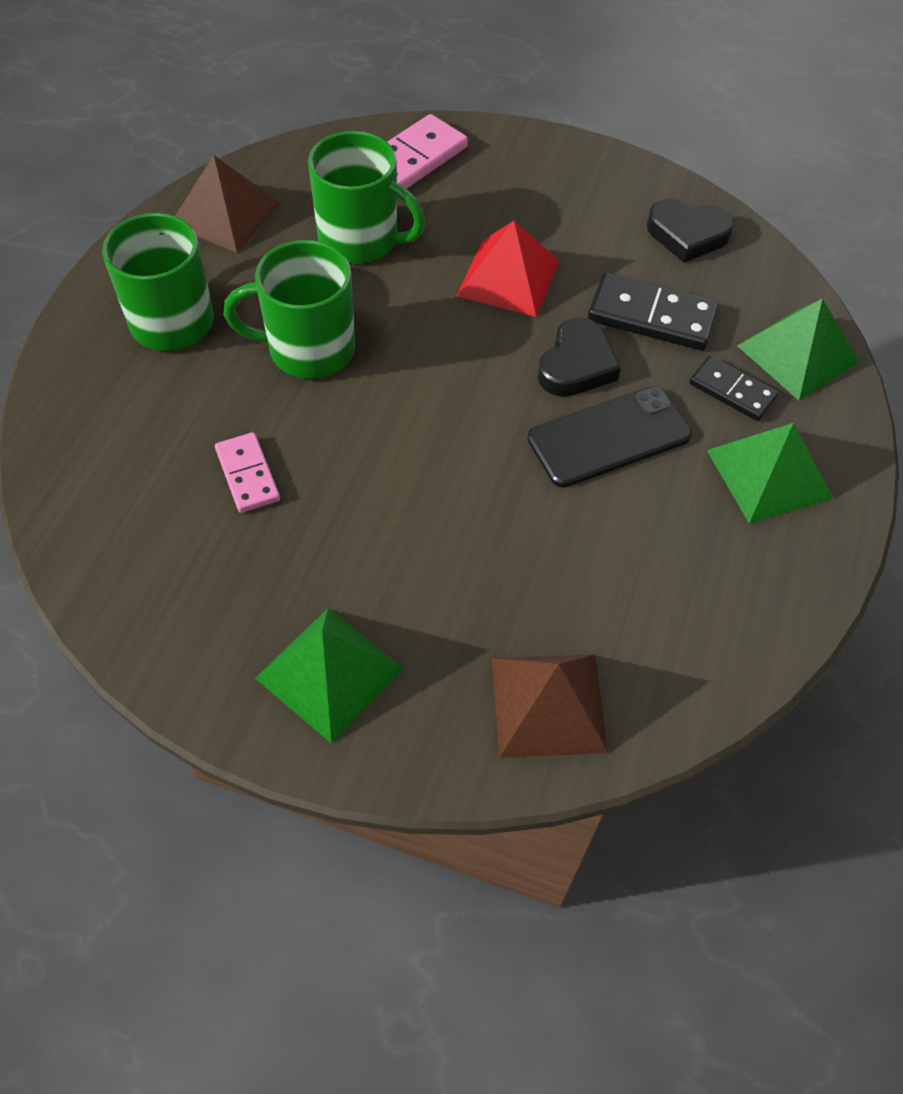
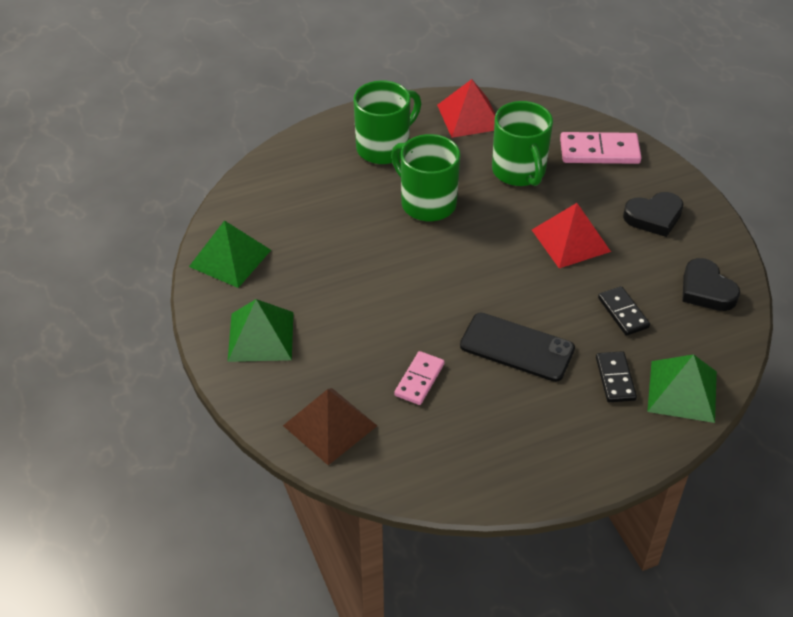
camera: 50 degrees right, 10 degrees down
(225, 214) = (469, 116): brown pyramid -> red pyramid
(247, 475) = (330, 235): pink domino -> pink domino (419, 380)
(576, 365) = (548, 304): black heart -> black heart (654, 217)
(651, 316) = (623, 313): black domino -> black domino, size x0.64
(769, 474) = (577, 429): green pyramid -> green pyramid (230, 258)

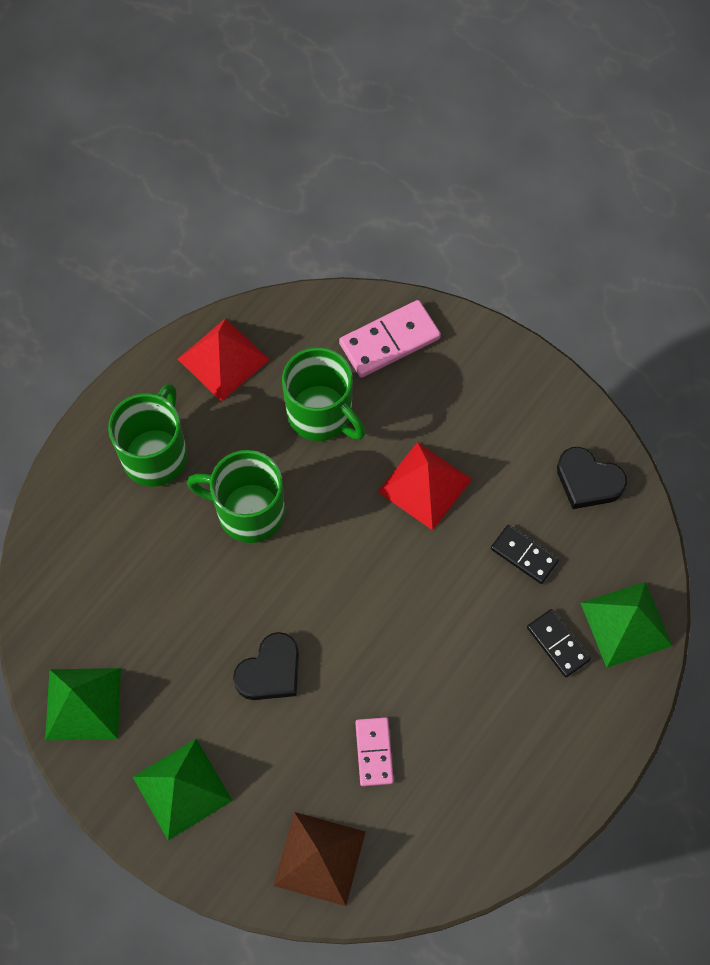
camera: 30 degrees left, 20 degrees up
(517, 347) = (446, 657): black phone -> none
(654, 217) = (491, 408): black heart -> black heart (270, 671)

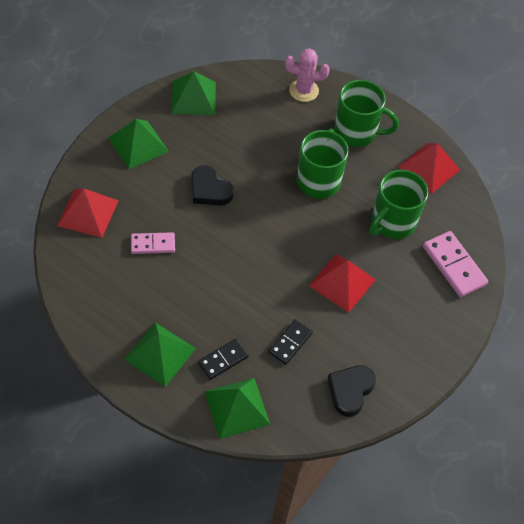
camera: 85 degrees right, 10 degrees down
(71, 530) = (303, 90): none -> pink cactus
(319, 858) = (88, 213): brown pyramid -> red pyramid
(555, 730) = (160, 354): none -> green pyramid

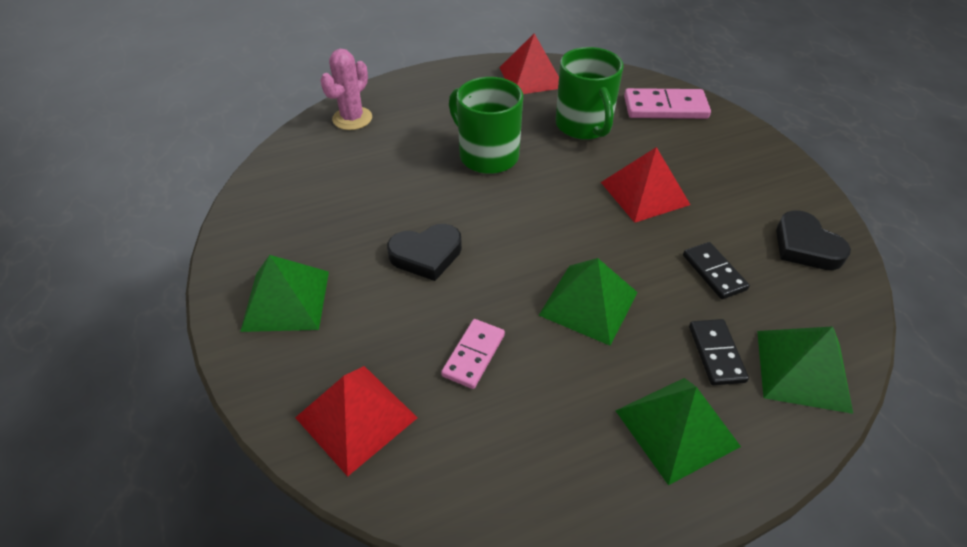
camera: 55 degrees left, 10 degrees down
(193, 98) = (266, 212): green pyramid -> green pyramid (588, 303)
(357, 132) = (445, 104): green mug -> none

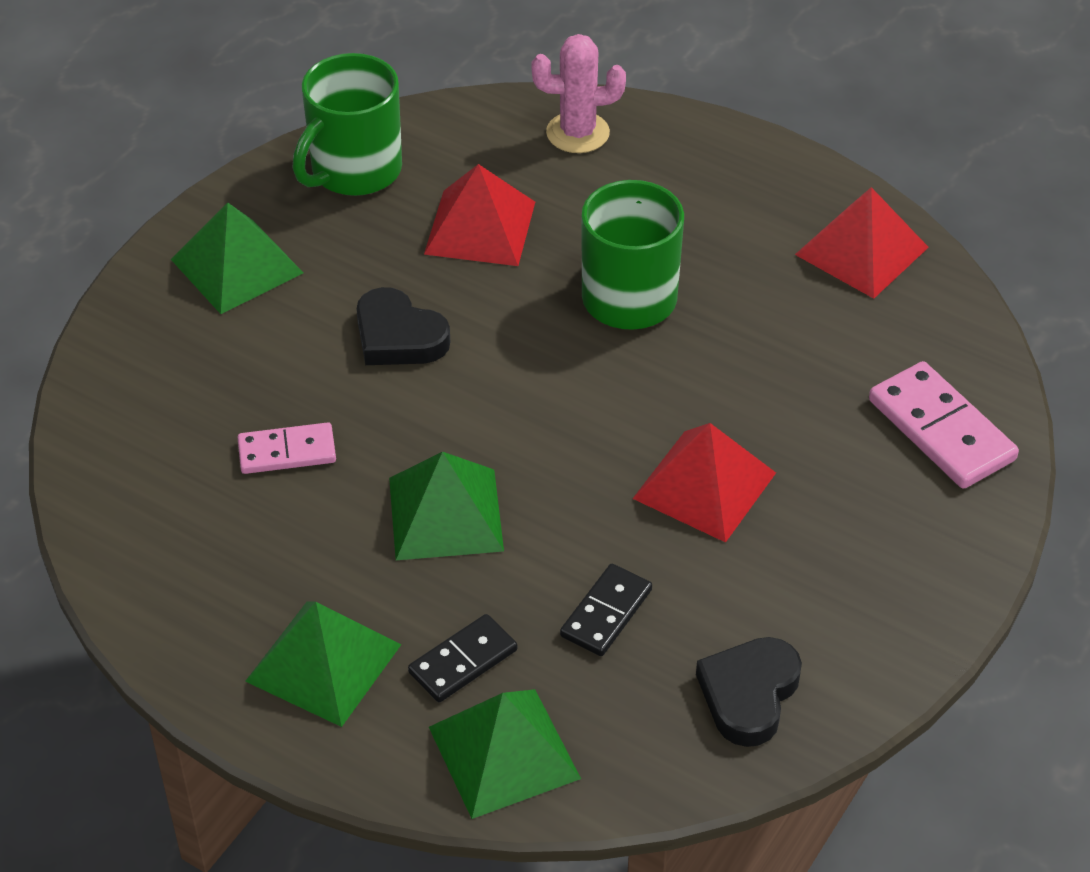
camera: 55 degrees right, 0 degrees up
(356, 417) = (141, 405): red pyramid -> red pyramid (480, 227)
(584, 126) = (797, 360): green mug -> green mug (354, 171)

